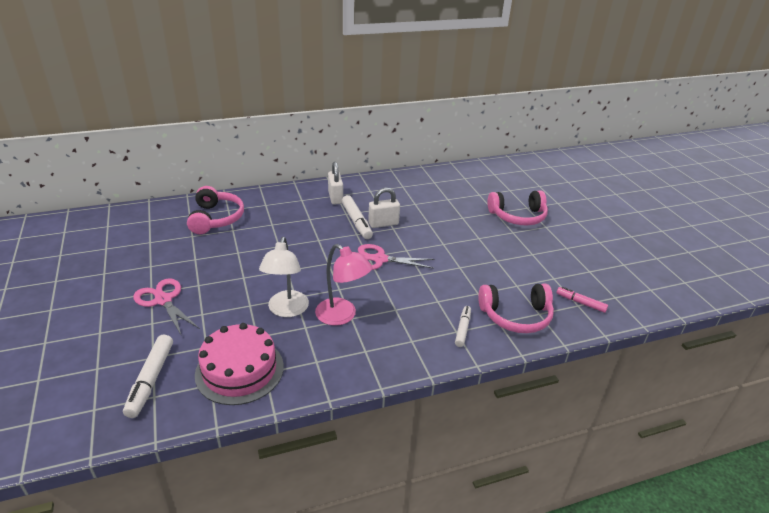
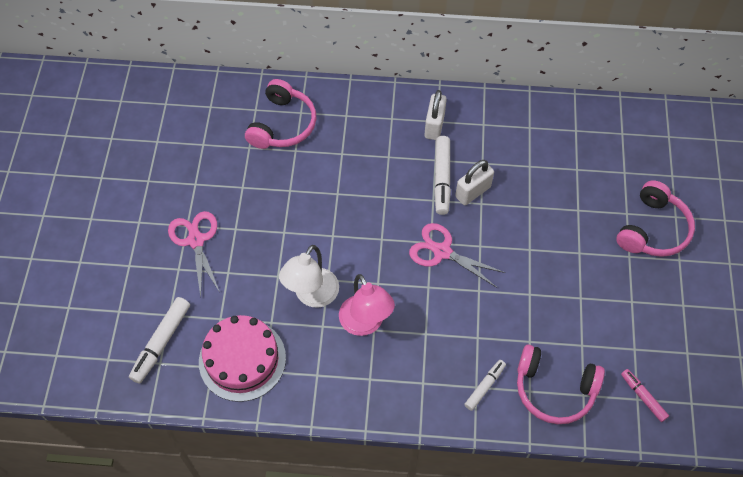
camera: 25 degrees right, 25 degrees up
(383, 224) = (473, 192): white padlock -> white padlock turned 45 degrees counterclockwise
(518, 216) = (653, 229): pink headphones -> pink headphones turned 75 degrees counterclockwise

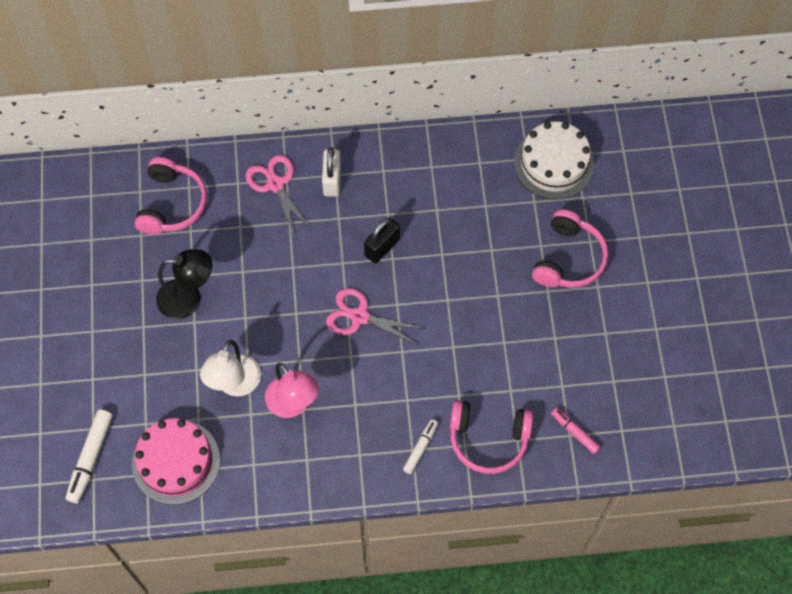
camera: 10 degrees left, 5 degrees up
(196, 240) = (104, 345): pink scissors -> pink scissors (275, 184)
(282, 210) = (188, 298): none -> black lamp
(441, 179) = (348, 238): white marker -> none
(473, 192) = (382, 247): white padlock -> black padlock
(647, 141) = (554, 163): none -> white cake

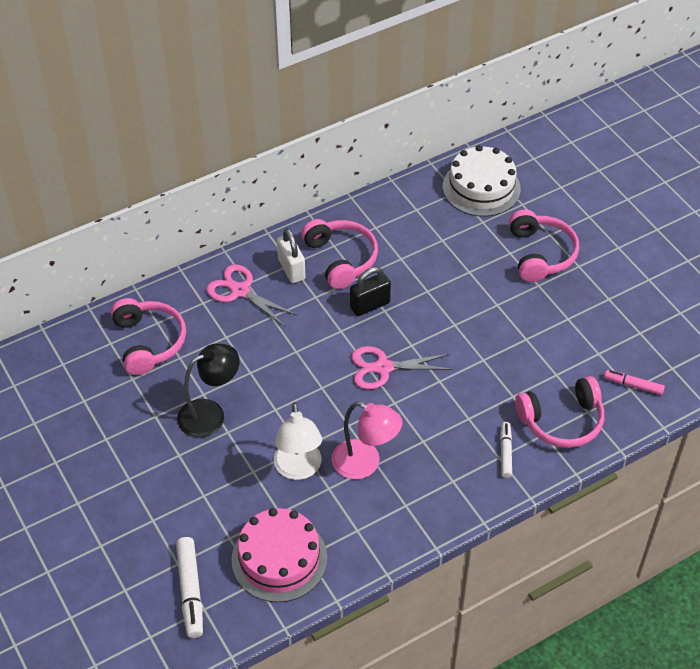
camera: 25 degrees left, 15 degrees down
(382, 188) = (341, 259): none -> pink headphones
(382, 247) = (370, 305): black padlock -> black padlock turned 45 degrees clockwise

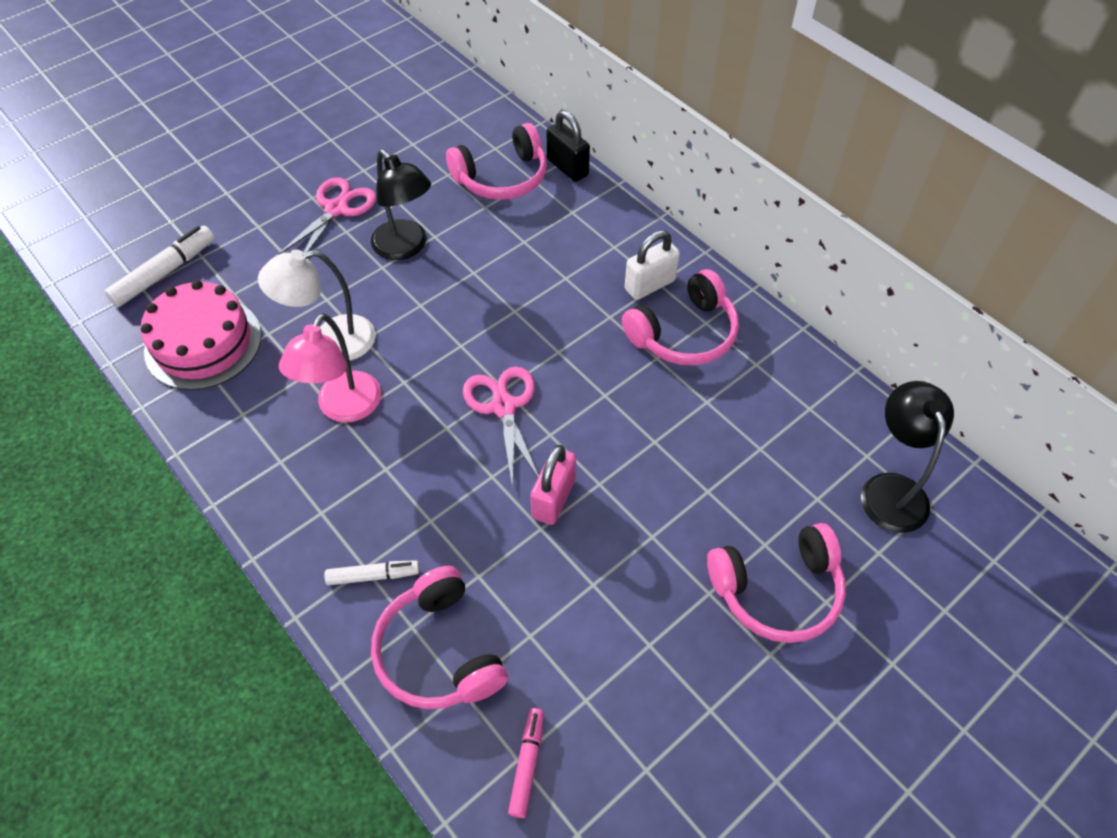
camera: 80 degrees right, 5 degrees up
(190, 591) = (165, 272): white marker -> white marker turned 150 degrees clockwise
(240, 291) = (599, 242): pink scissors -> pink scissors (336, 209)
(370, 305) = (610, 377): black padlock -> black padlock (567, 167)
(462, 350) = (553, 498): none -> pink padlock
(481, 188) = (890, 489): white cake -> black lamp

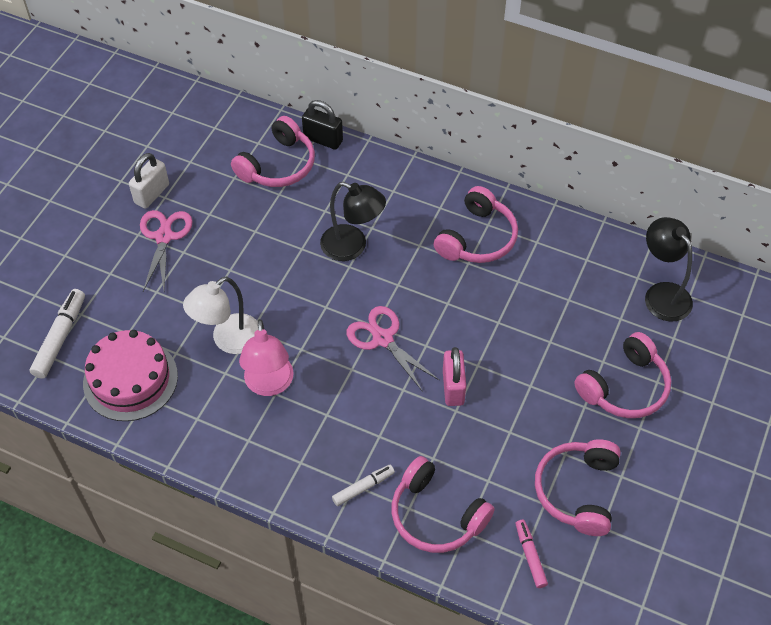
camera: 25 degrees left, 0 degrees up
(406, 247) = (238, 248): black lamp -> black lamp (352, 247)
(639, 703) = (577, 491): none -> pink headphones
(649, 285) = (434, 211): white padlock -> white padlock (152, 194)

